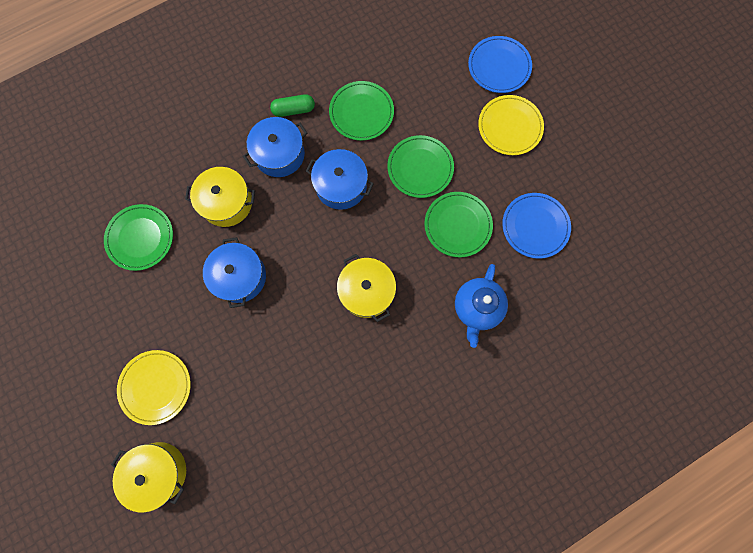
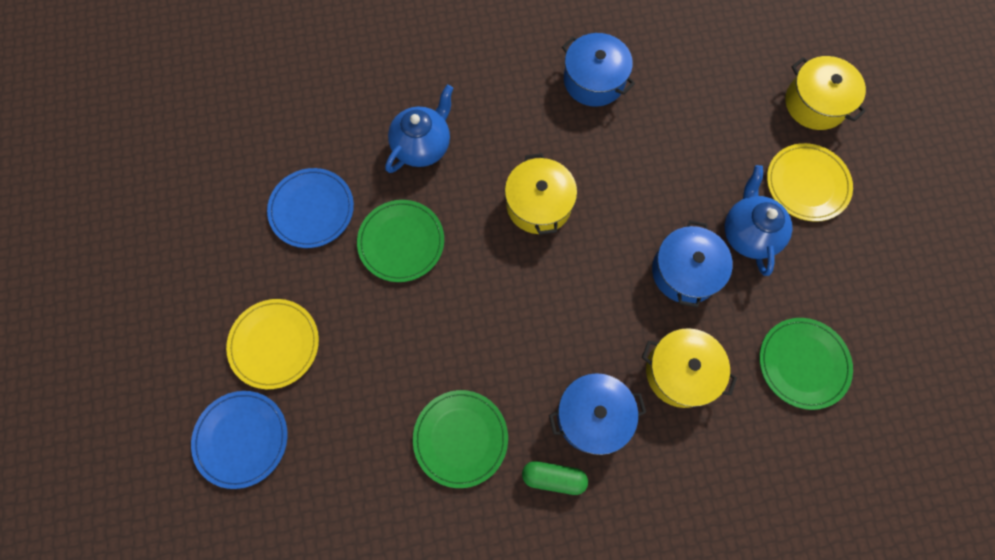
camera: 160 degrees left, 5 degrees down
(196, 325) = (748, 233): none -> blue teapot
(341, 185) = (525, 342): blue pot -> blue pot (594, 80)
(420, 168) = (415, 330): green plate -> none

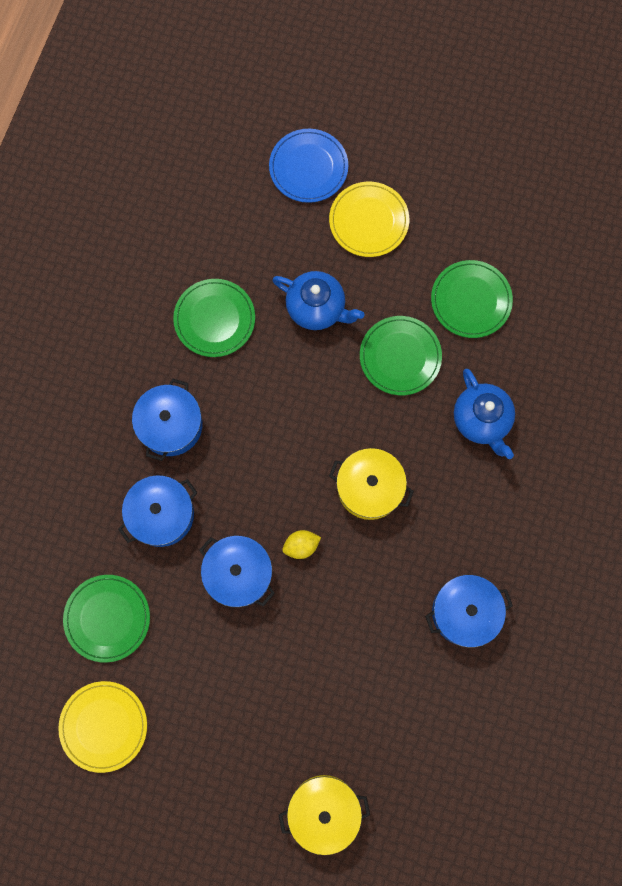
camera: 120 degrees right, 5 degrees up
(312, 209) = (471, 300): blue plate -> green plate
(553, 477) = (145, 370): green capsule -> none
(626, 232) = (301, 546): none -> yellow lemon
(680, 372) = (161, 514): yellow pot -> blue pot
(748, 233) = (239, 652): blue teapot -> blue teapot (317, 308)
(807, 184) = (251, 740): yellow plate -> yellow plate (104, 726)

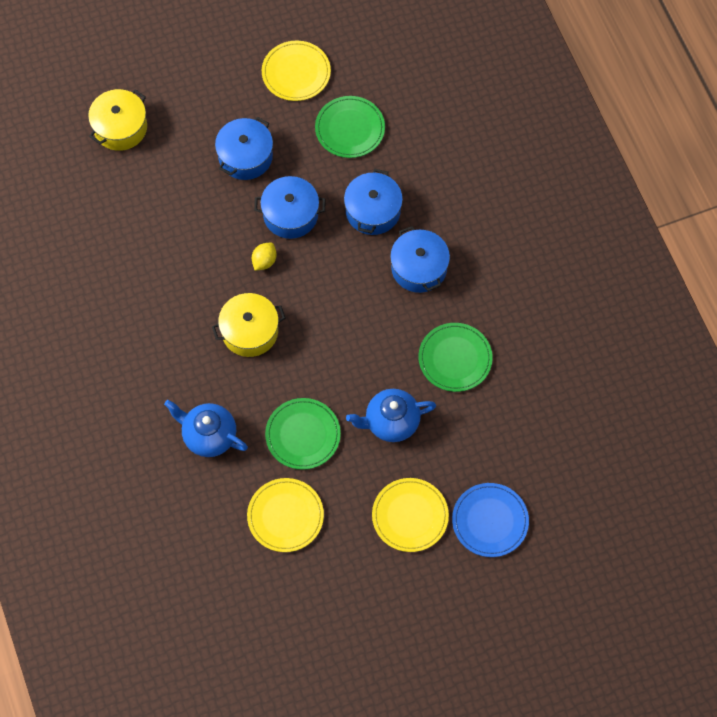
camera: 140 degrees right, 10 degrees down
(465, 612) = (121, 303): blue pot -> blue pot (245, 156)
(471, 300) = (285, 516): green plate -> yellow plate

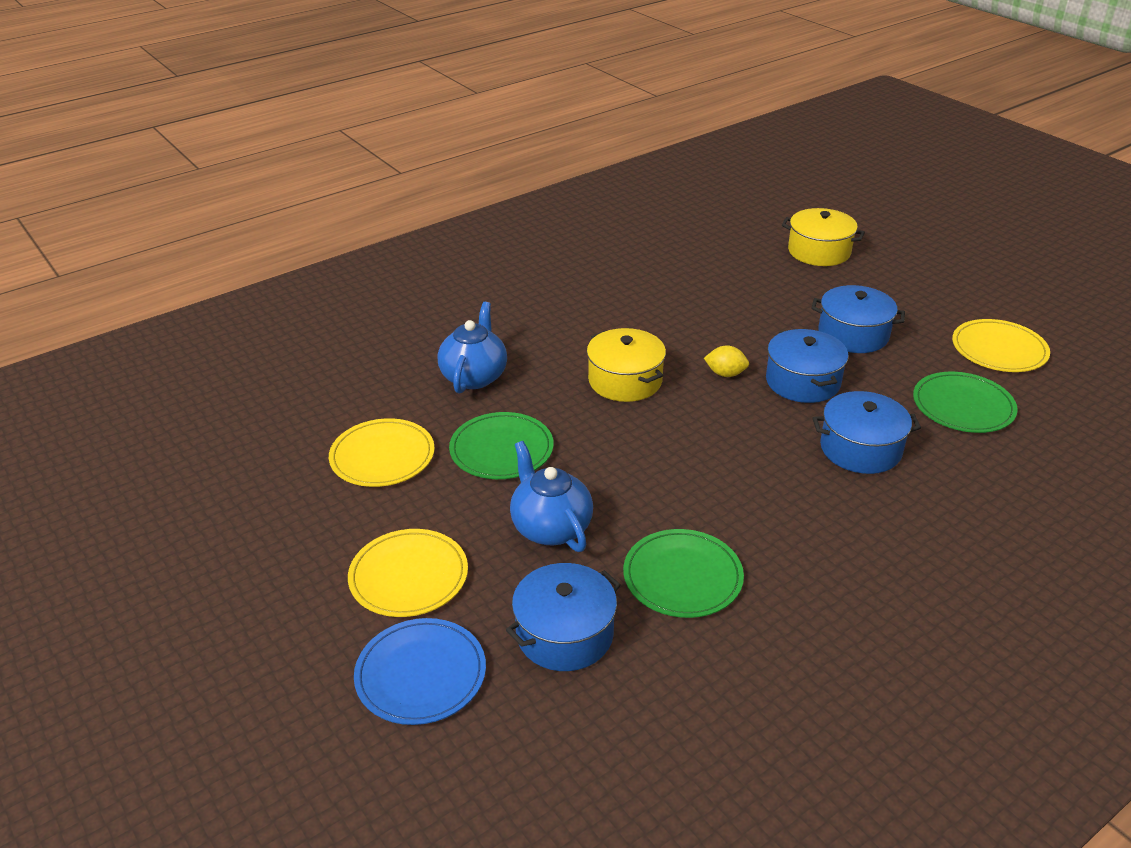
camera: 75 degrees right, 30 degrees down
(419, 268) = (805, 509): blue pot -> blue pot (564, 634)

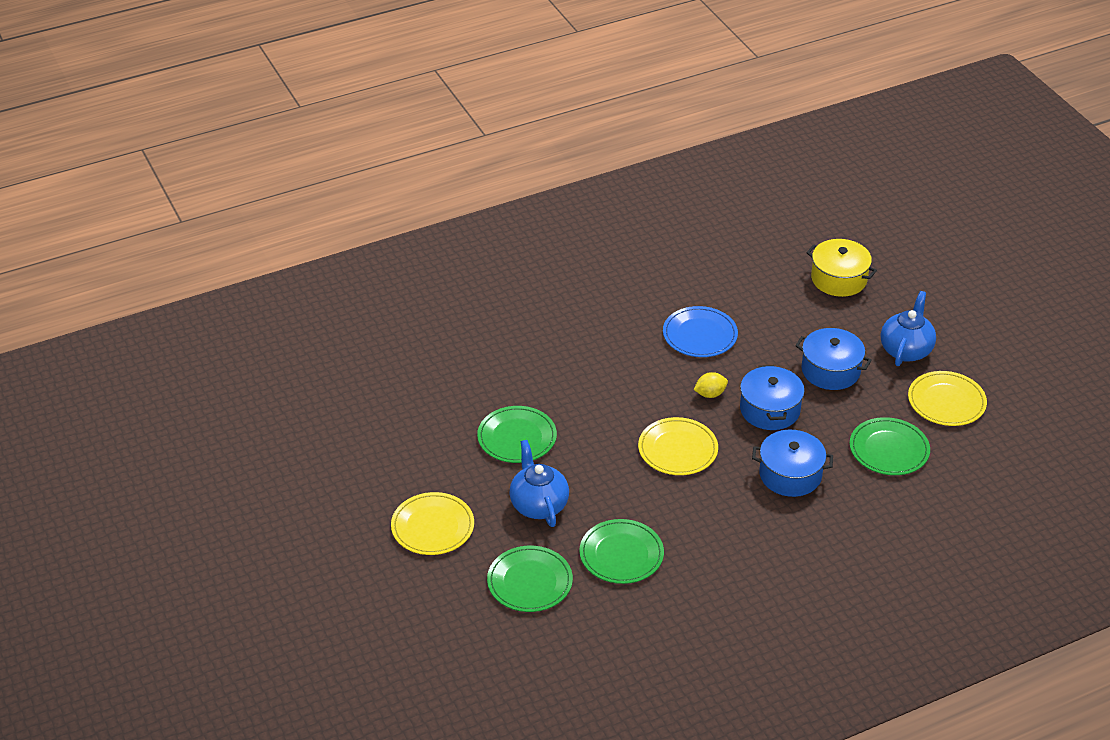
camera: 10 degrees right, 5 degrees up
(382, 456) = (427, 431): yellow plate -> yellow plate (678, 449)
(421, 674) = (430, 594): blue plate -> blue plate (700, 335)
(474, 376) = (509, 369): blue teapot -> blue teapot (906, 350)
(564, 634) = (529, 581): blue pot -> green plate
(625, 380) = (627, 389): yellow pot -> none
(725, 374) = (710, 394): yellow lemon -> yellow lemon turned 45 degrees counterclockwise

